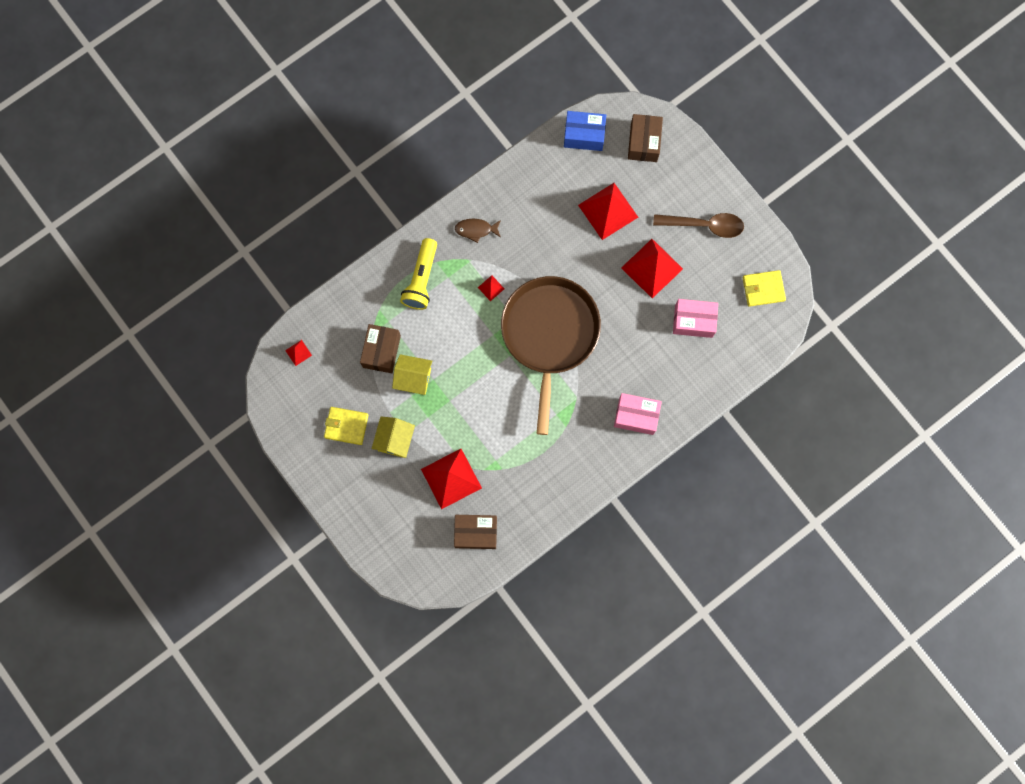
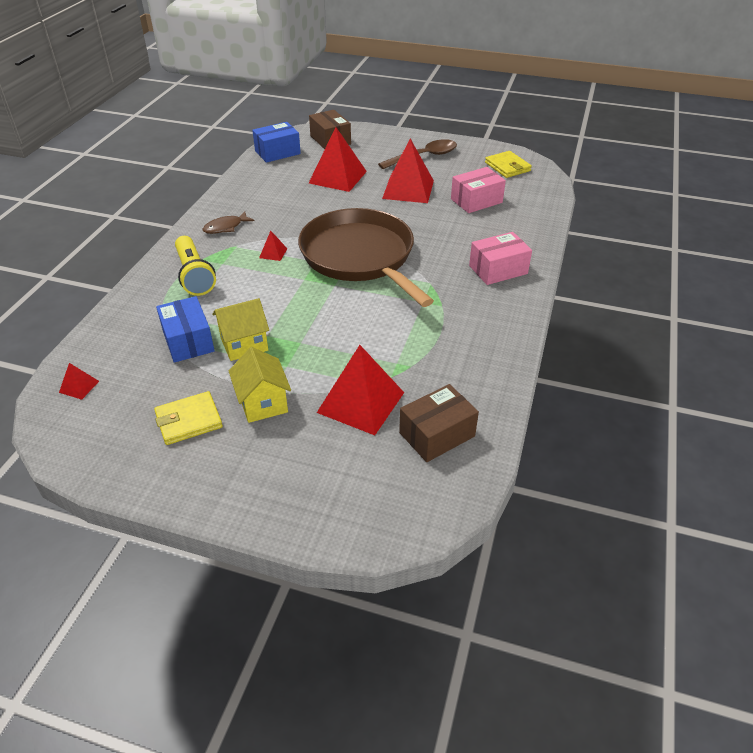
camera: 35 degrees left, 35 degrees down
(381, 351) = (188, 341): brown box -> blue box
(763, 289) = (507, 167): yellow wallet -> yellow wallet turned 75 degrees counterclockwise

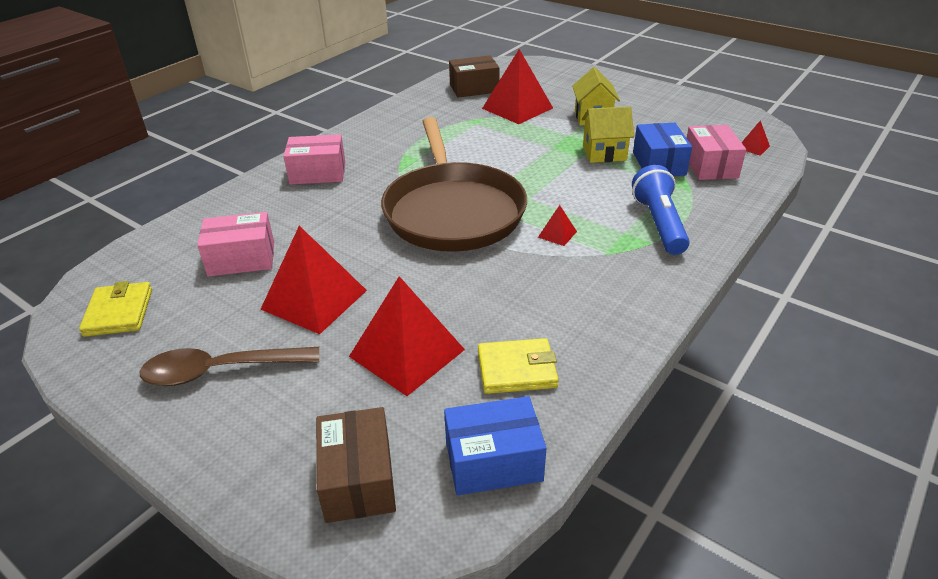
camera: 160 degrees left, 5 degrees down
(136, 348) = (710, 166): none -> pink box
(189, 421) = (652, 116): yellow wallet -> yellow wallet (517, 369)
(194, 275) = (659, 223): yellow flashlight -> blue flashlight
(225, 227) = (618, 285): brown fish -> none

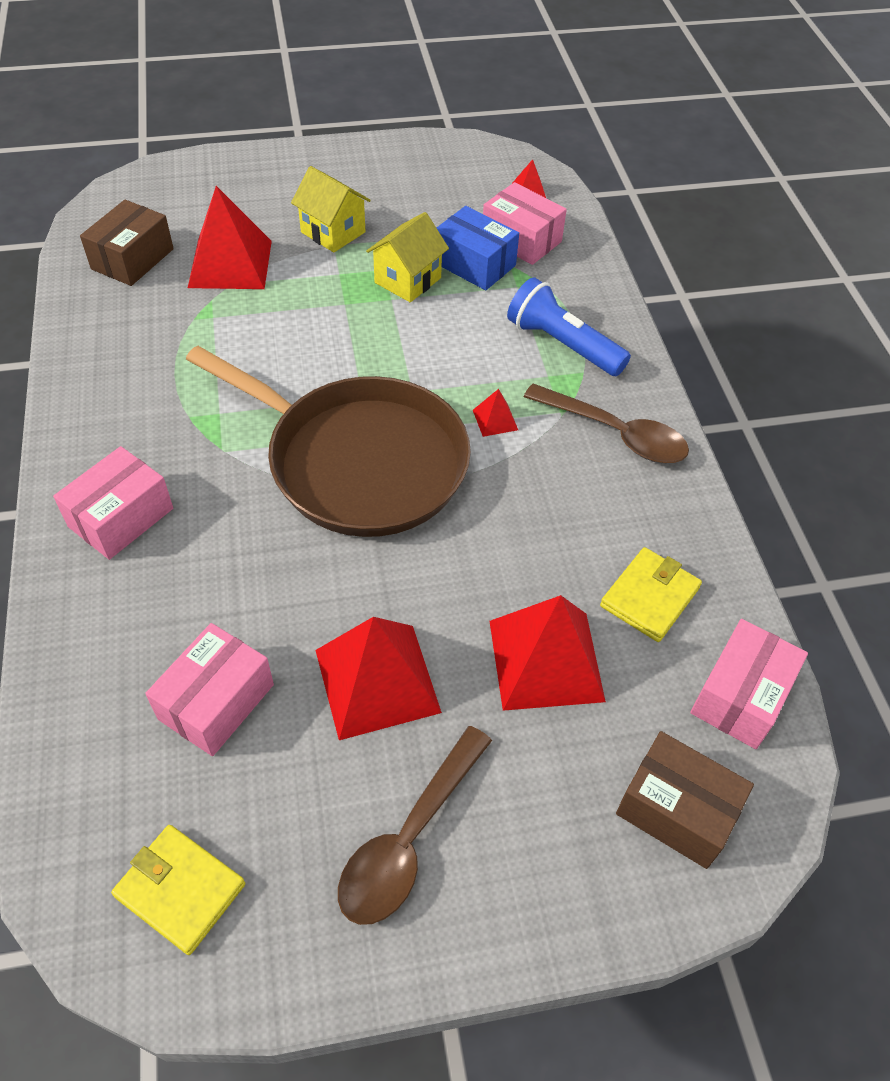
camera: 50 degrees left, 15 degrees up
(493, 461) = (740, 696): blue box -> pink box
(626, 281) = (615, 433): none -> brown spoon

